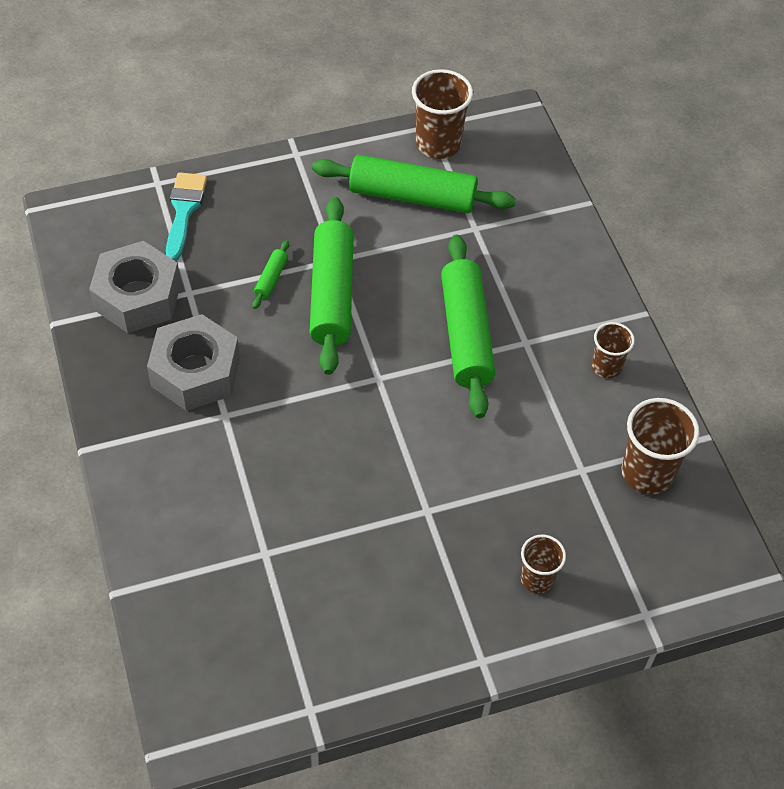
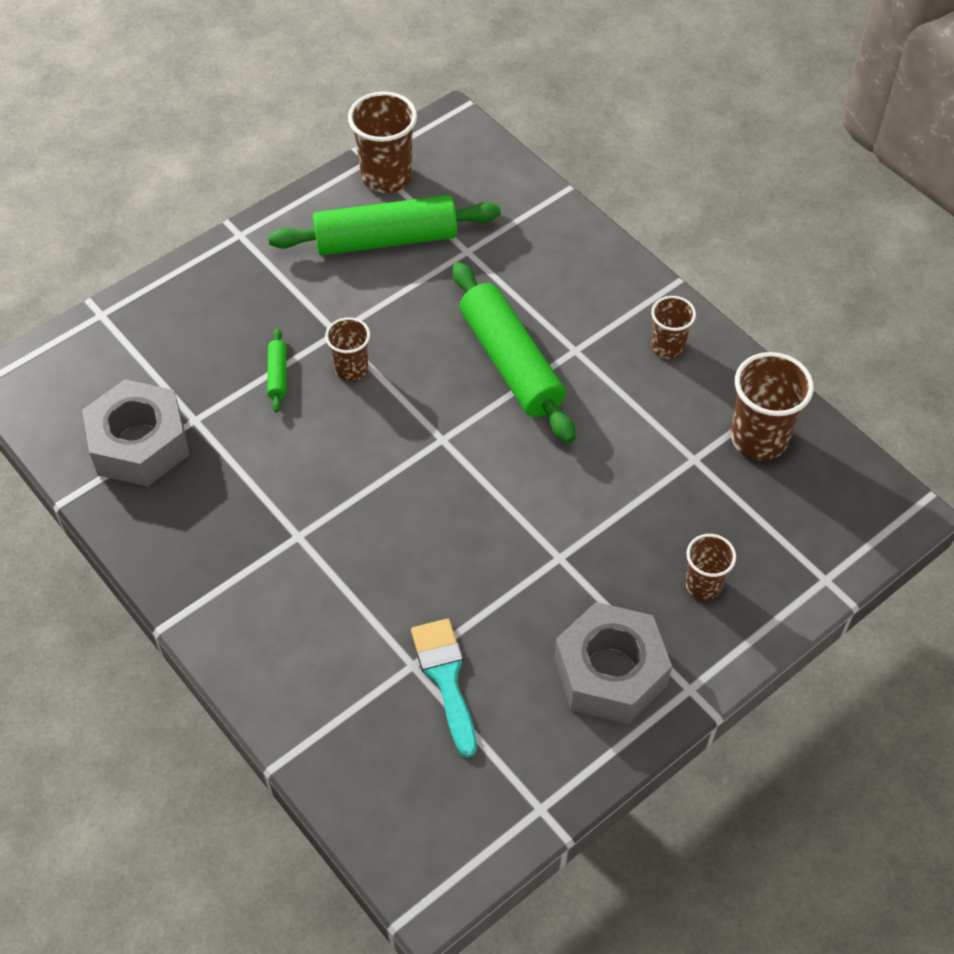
camera: 20 degrees left, 0 degrees up
(184, 211) = (146, 334): turquoise brush -> turquoise brush (446, 678)
(196, 372) = (244, 501): grey nut -> grey nut (610, 672)
(332, 294) = (351, 369): green rolling pin -> brown cup

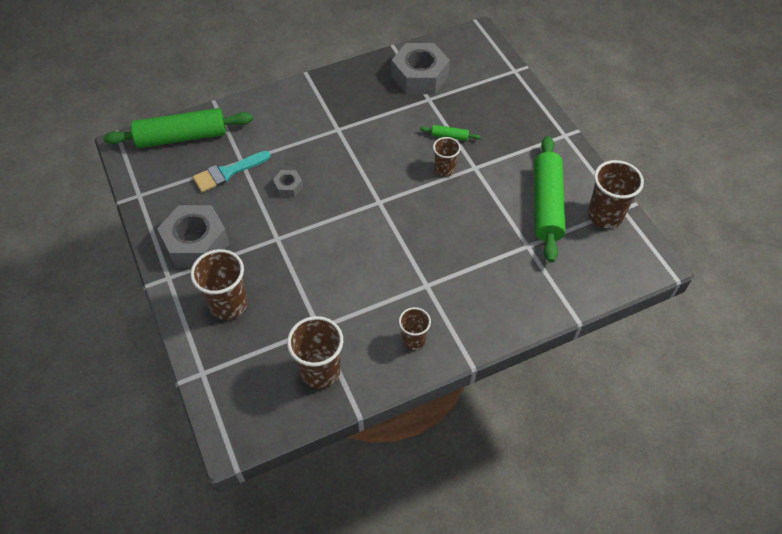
camera: 105 degrees right, 0 degrees up
(446, 678) = (227, 173): turquoise brush -> turquoise brush turned 150 degrees clockwise
(449, 573) = (288, 187): none -> grey nut
(511, 362) = (426, 248): green rolling pin -> green rolling pin (182, 137)
(703, 585) = (228, 304): brown cup -> brown cup, size x1.65

